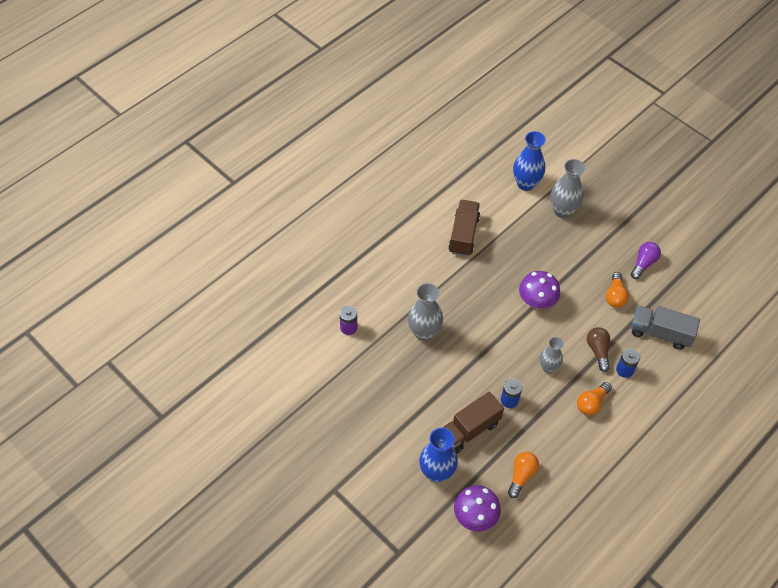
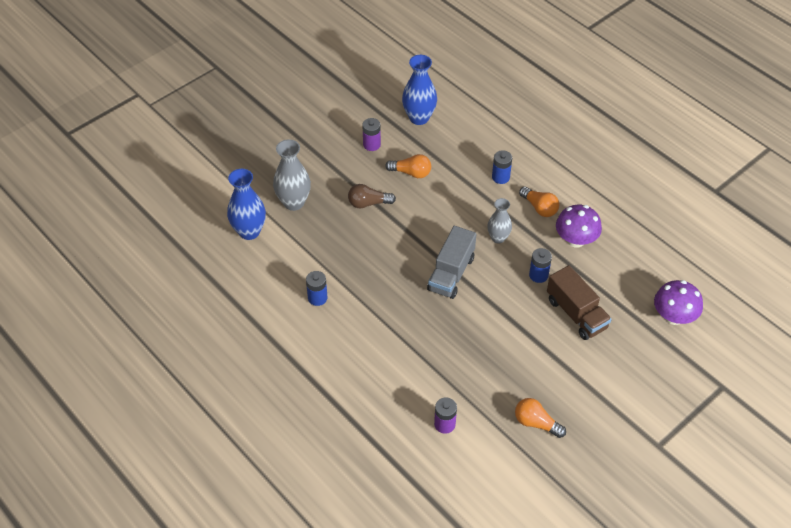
camera: 85 degrees left, 5 degrees down
(424, 332) = (453, 347): grey vase -> none
(436, 472) = (628, 346): blue vase -> blue vase (419, 118)
(463, 235) = (317, 298): brown truck -> blue battery
(521, 476) = (625, 273): orange light bulb -> orange light bulb (536, 423)
(536, 301) = (414, 239): purple mushroom -> purple mushroom (575, 240)
(598, 351) = (478, 195): brown light bulb -> brown light bulb (368, 203)
(643, 263) = (371, 145): purple light bulb -> purple battery
(660, 333) = (458, 144): grey truck -> grey truck (451, 274)

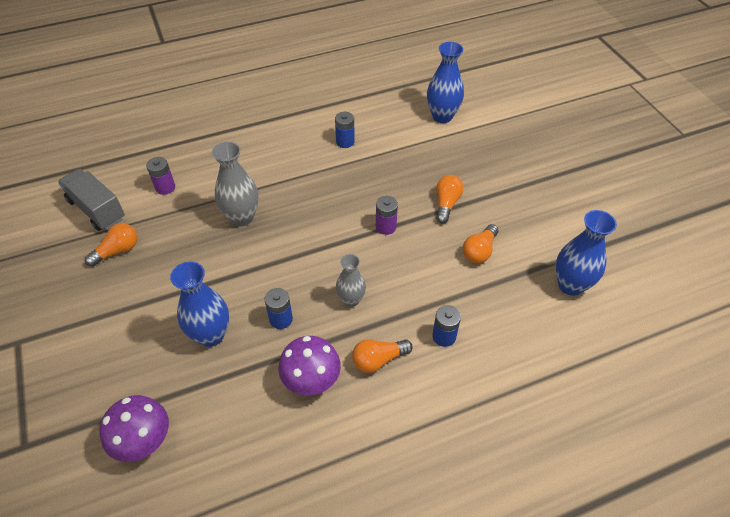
camera: 110 degrees right, 0 degrees up
(294, 202) = (467, 151): grey vase -> grey vase (242, 217)
(368, 203) = (446, 204): brown light bulb -> orange light bulb
(371, 145) = (534, 229): purple battery -> purple battery (386, 227)
(451, 274) = (323, 242): grey truck -> grey truck (97, 209)
(576, 314) = (211, 335): brown truck -> blue vase

